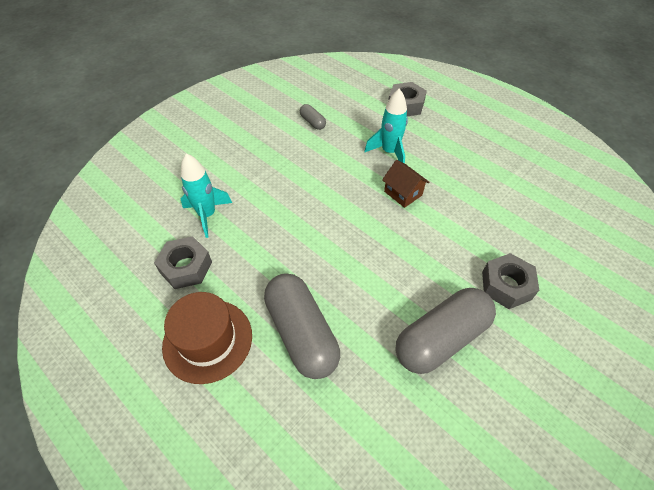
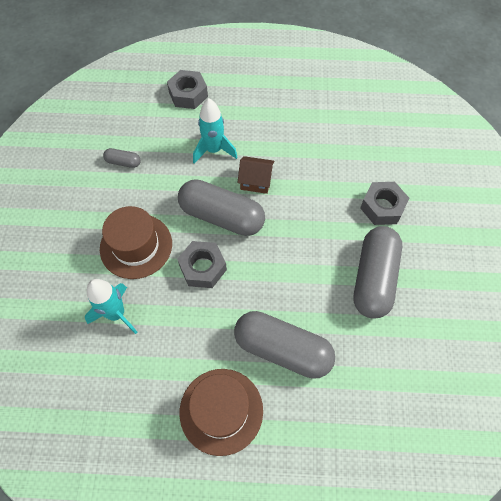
camera: 40 degrees left, 10 degrees up
(186, 267) = (145, 371): grey nut -> grey nut (203, 268)
(266, 180) = (136, 246): none -> brown hat
(350, 201) = (222, 216): none -> grey capsule

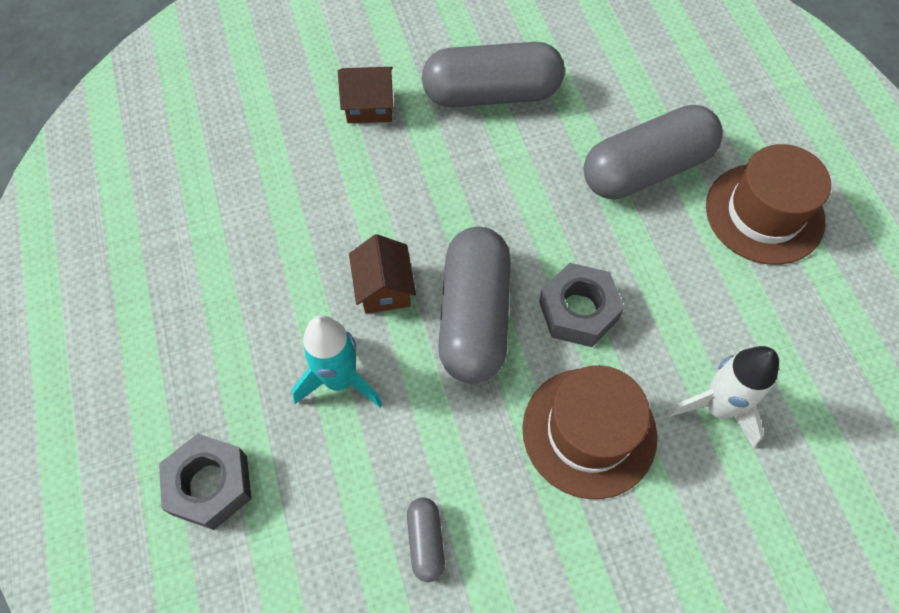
camera: 110 degrees left, 0 degrees up
(116, 314) = (716, 407): turquoise rocket -> white rocket
(282, 349) = (646, 169): grey capsule -> grey capsule turned 60 degrees clockwise
(382, 207) = (369, 106): grey nut -> brown house

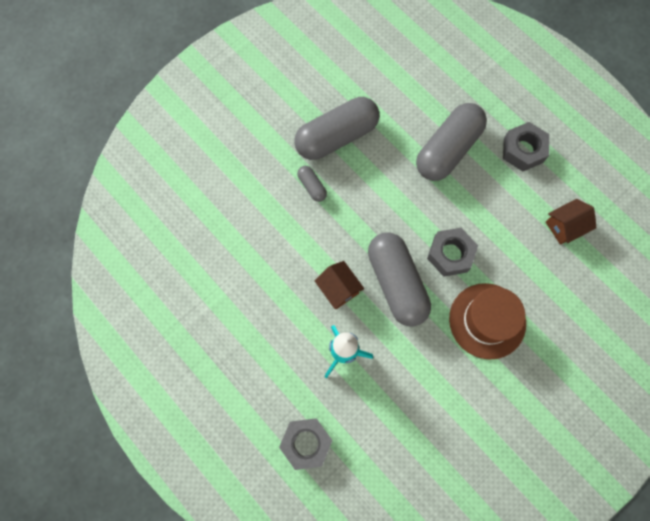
camera: 25 degrees left, 10 degrees up
(369, 106) = (268, 176): brown house -> brown house (564, 226)
(426, 541) = (433, 418): grey capsule -> grey capsule (312, 186)
(716, 407) = (545, 277): white rocket -> none
(764, 213) = (523, 150): brown hat -> grey nut

